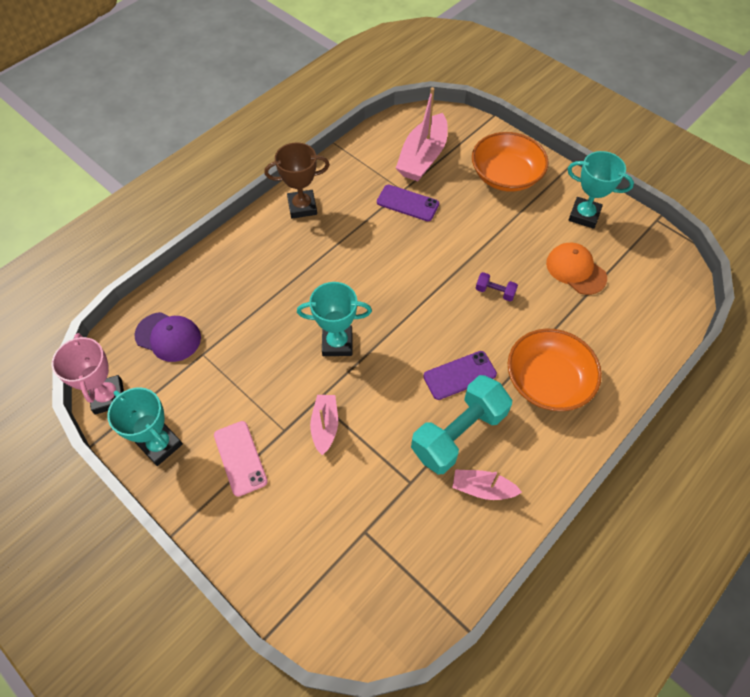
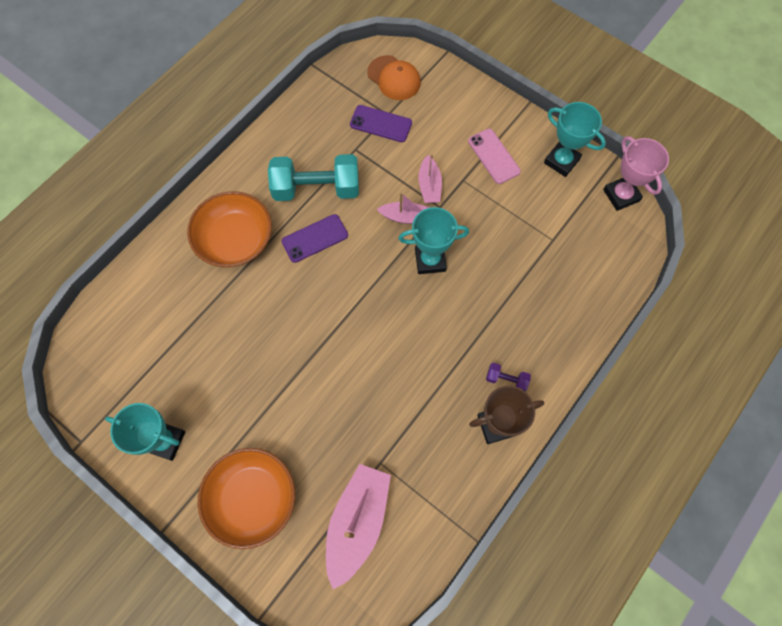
camera: 175 degrees right, 10 degrees up
(168, 337) = (590, 254): purple cap -> none
(407, 203) = (373, 442): purple phone -> purple phone (381, 124)
(458, 433) = (316, 188): turquoise dumbbell -> turquoise dumbbell turned 45 degrees clockwise
(482, 488) = (298, 149): pink boat -> pink boat (406, 217)
(495, 292) = (277, 328): purple dumbbell -> purple dumbbell (506, 380)
(575, 270) = (188, 363): orange cap -> orange cap (394, 78)

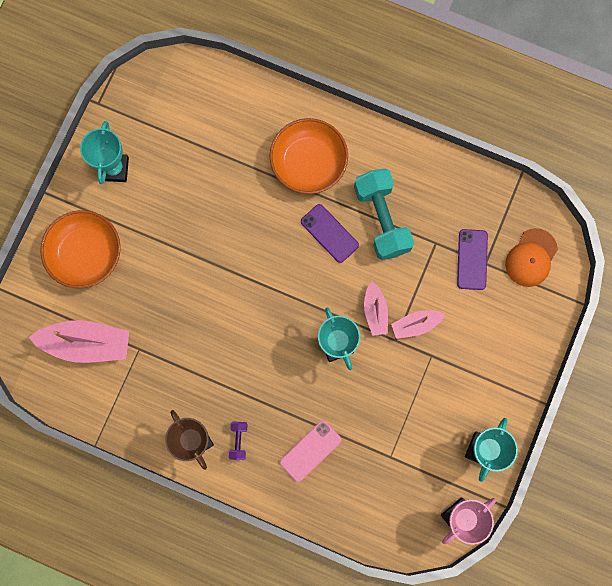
camera: 75 degrees right, 10 degrees up
(494, 156) = (467, 380): pink phone -> pink phone (310, 451)

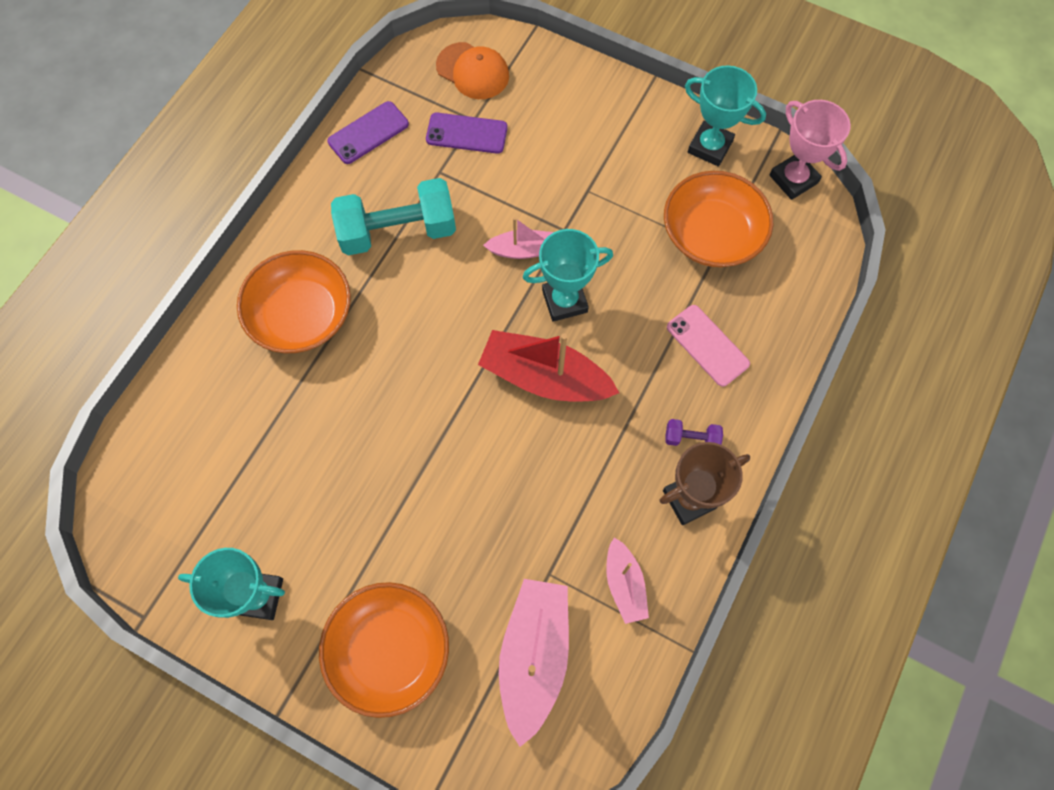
camera: 85 degrees left, 10 degrees down
(276, 335) = (545, 377): none -> red boat
(329, 233) = (408, 296): purple phone -> purple phone (368, 133)
(403, 452) = (711, 234): none -> orange bowl
(416, 325) = (545, 204): pink boat -> pink boat (624, 584)

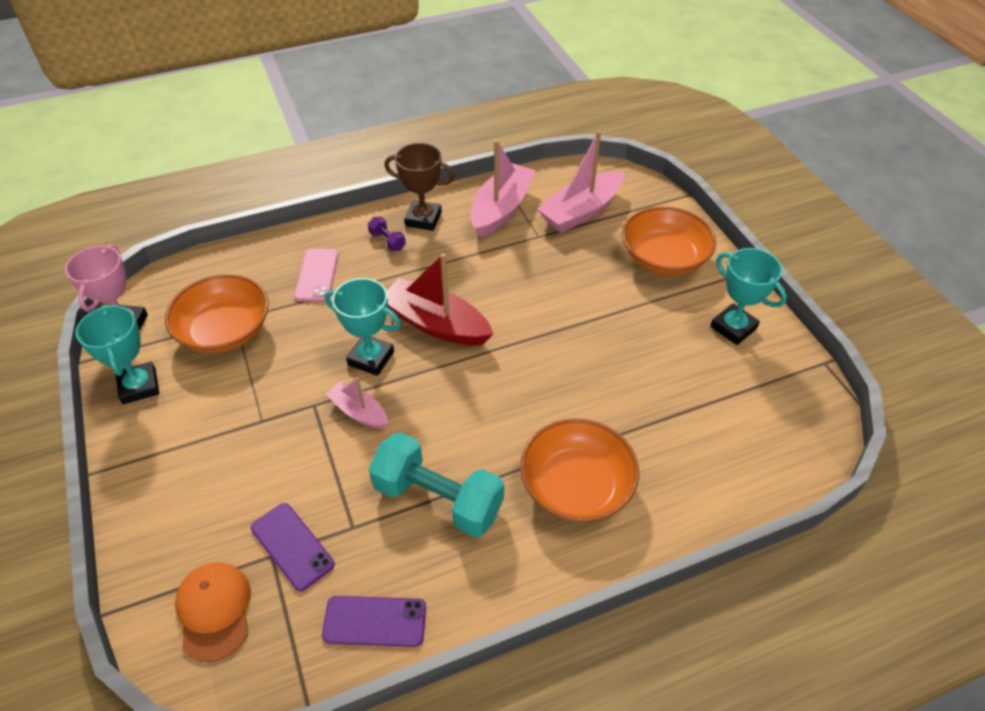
camera: 140 degrees left, 20 degrees down
(545, 377) = (436, 324): red boat -> red boat turned 150 degrees clockwise
(624, 584) = (501, 209): pink boat -> pink boat, size x1.79

